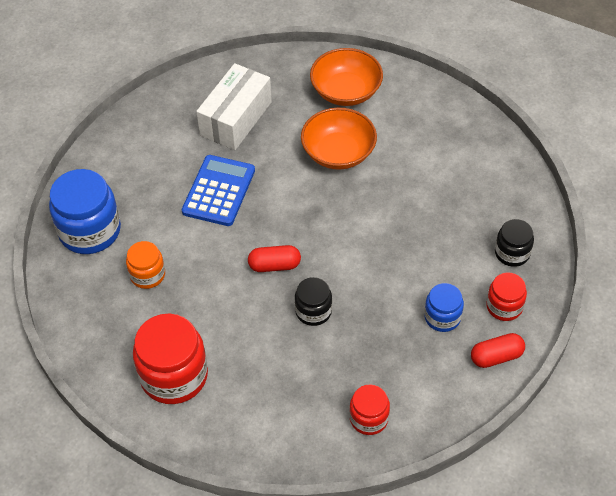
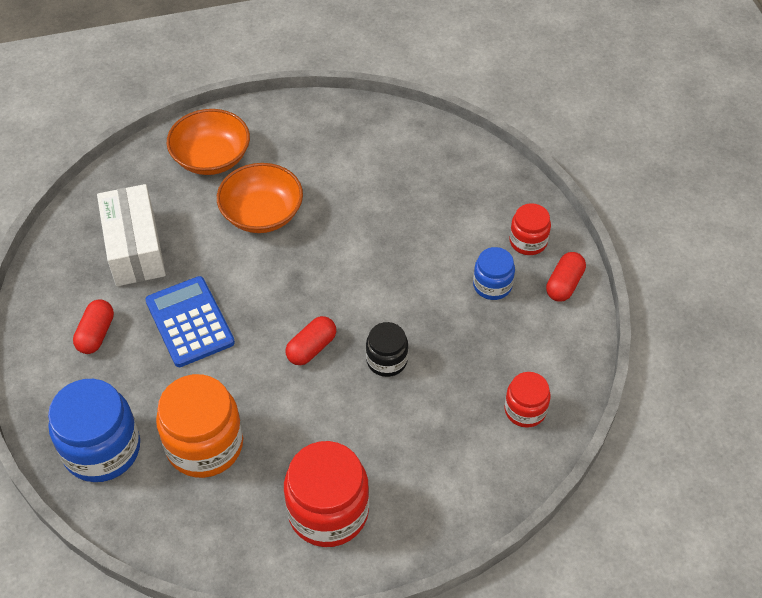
camera: 45 degrees left, 0 degrees up
(147, 275) = (204, 445): orange jar -> orange jar, size x1.80
(158, 157) = (96, 334): none -> red capsule
(512, 253) = (489, 196): black jar -> none

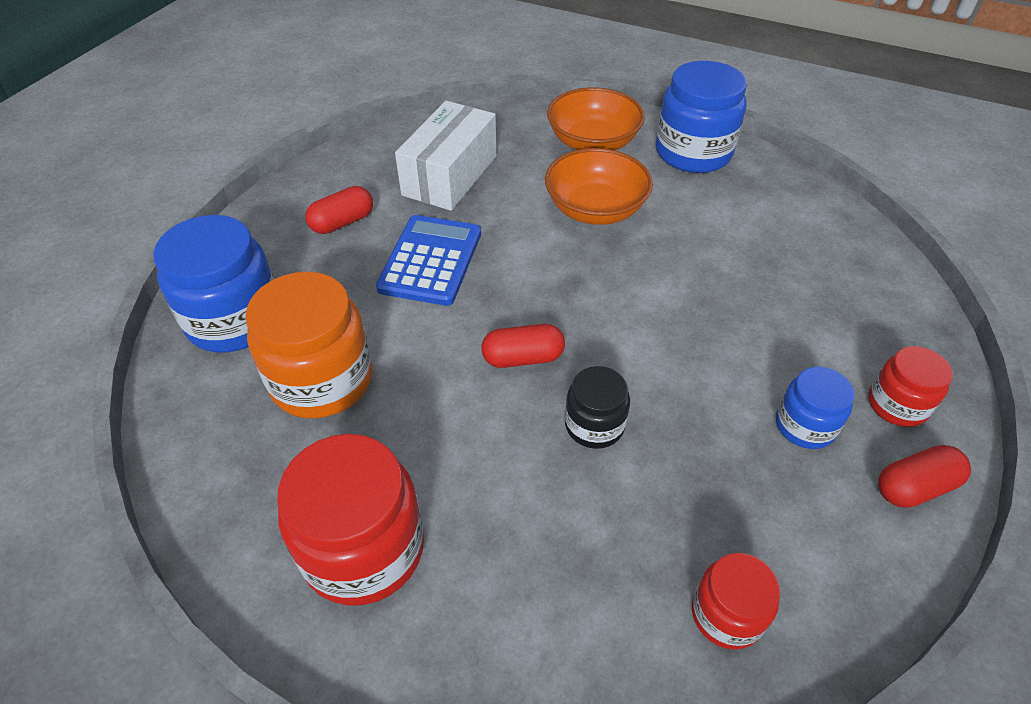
camera: 40 degrees right, 5 degrees down
(288, 126) = (693, 153): none -> blue jar

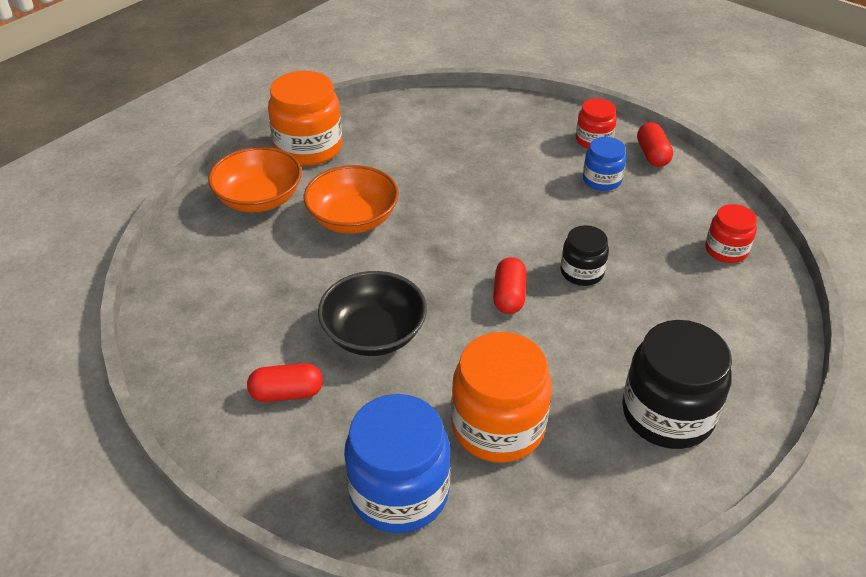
camera: 75 degrees left, 5 degrees down
(342, 222) = (287, 393): red capsule -> red capsule turned 75 degrees counterclockwise
(363, 548) = (667, 414): red jar -> black jar
(431, 261) = (374, 333): blue calculator -> black bowl
(450, 175) = (254, 301): white box -> none
(693, 153) = (308, 148): blue jar -> orange jar

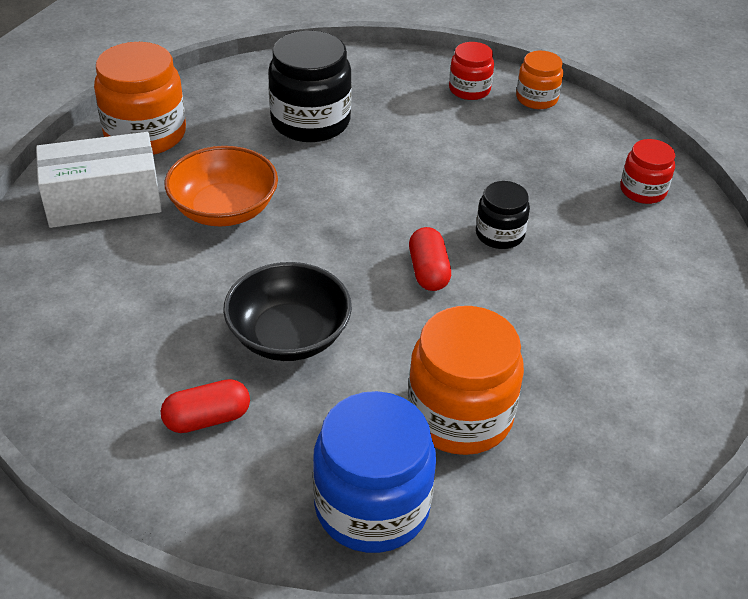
camera: 15 degrees left, 0 degrees up
(259, 199) = (103, 200): orange bowl -> white box
(601, 180) = (491, 132): blue jar -> none
(652, 155) = (536, 98): red capsule -> orange jar
(667, 414) = (634, 372): black jar -> black jar (310, 121)

